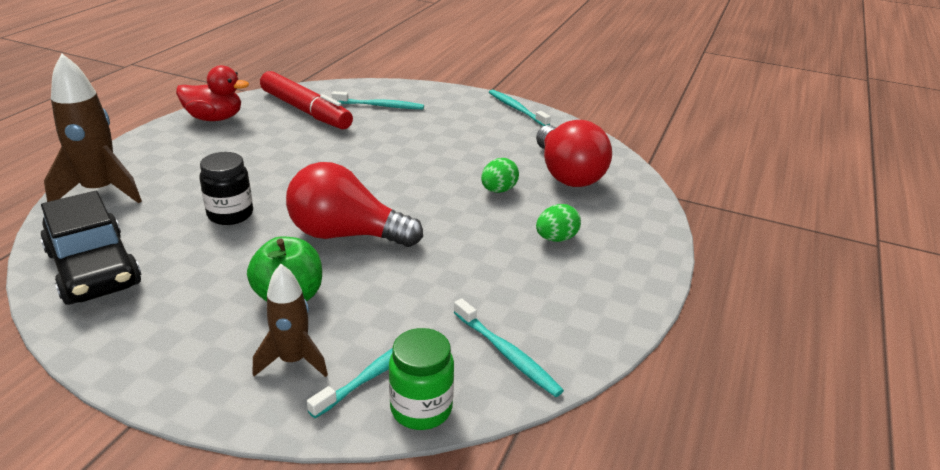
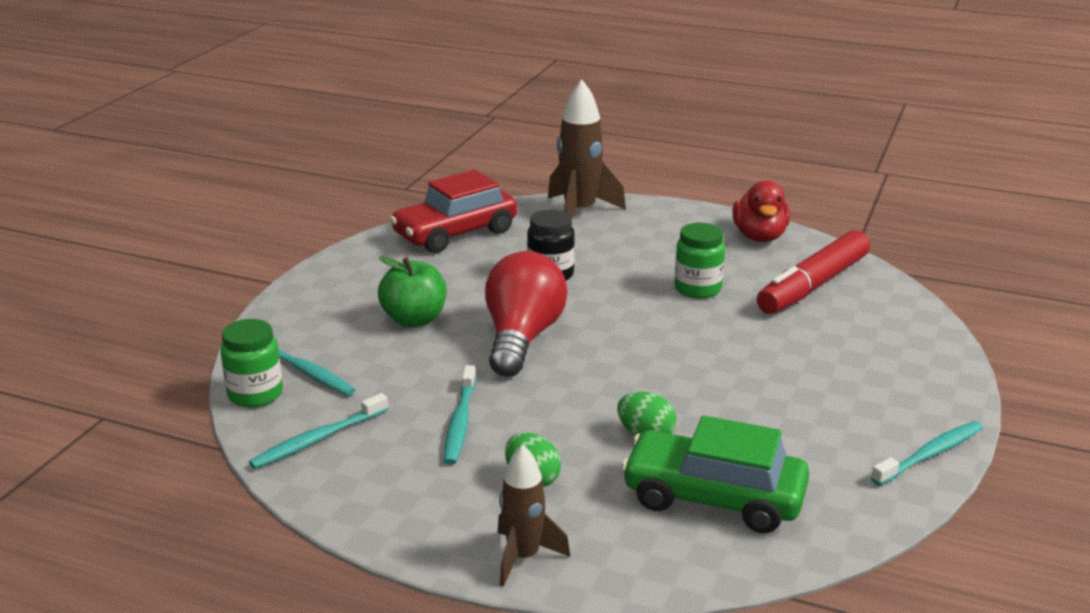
camera: 90 degrees right, 5 degrees down
(93, 269) = (455, 233): black car -> red car
(291, 151) = (697, 289): none -> green jar
(293, 360) = (326, 331): brown rocket -> brown rocket (523, 557)
(380, 106) = (861, 335): turquoise toothbrush -> turquoise toothbrush (460, 422)
(567, 174) = (713, 498): red light bulb -> green car

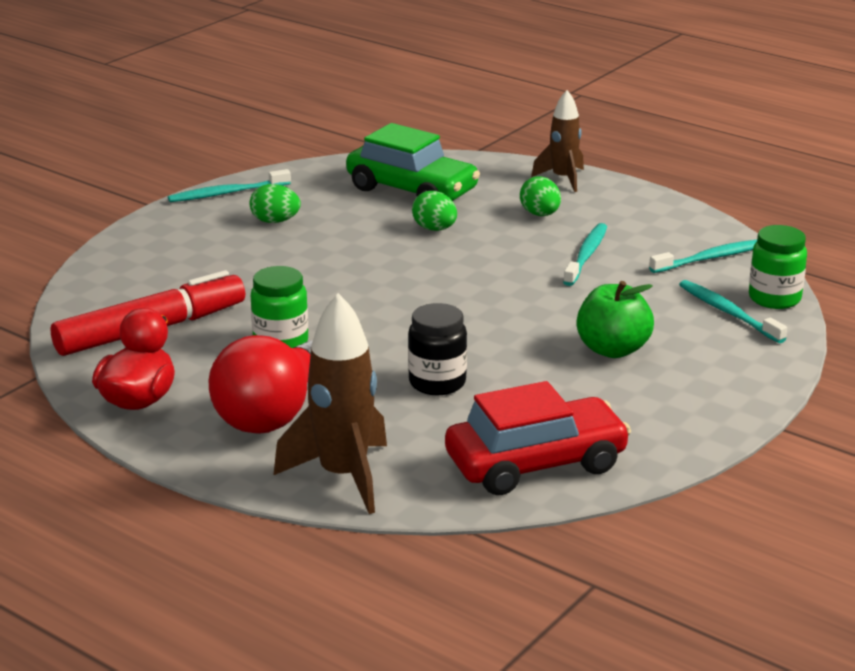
camera: 165 degrees left, 0 degrees up
(522, 338) = (503, 316): red light bulb -> red light bulb (273, 414)
(830, 419) = (275, 221): none -> green egg

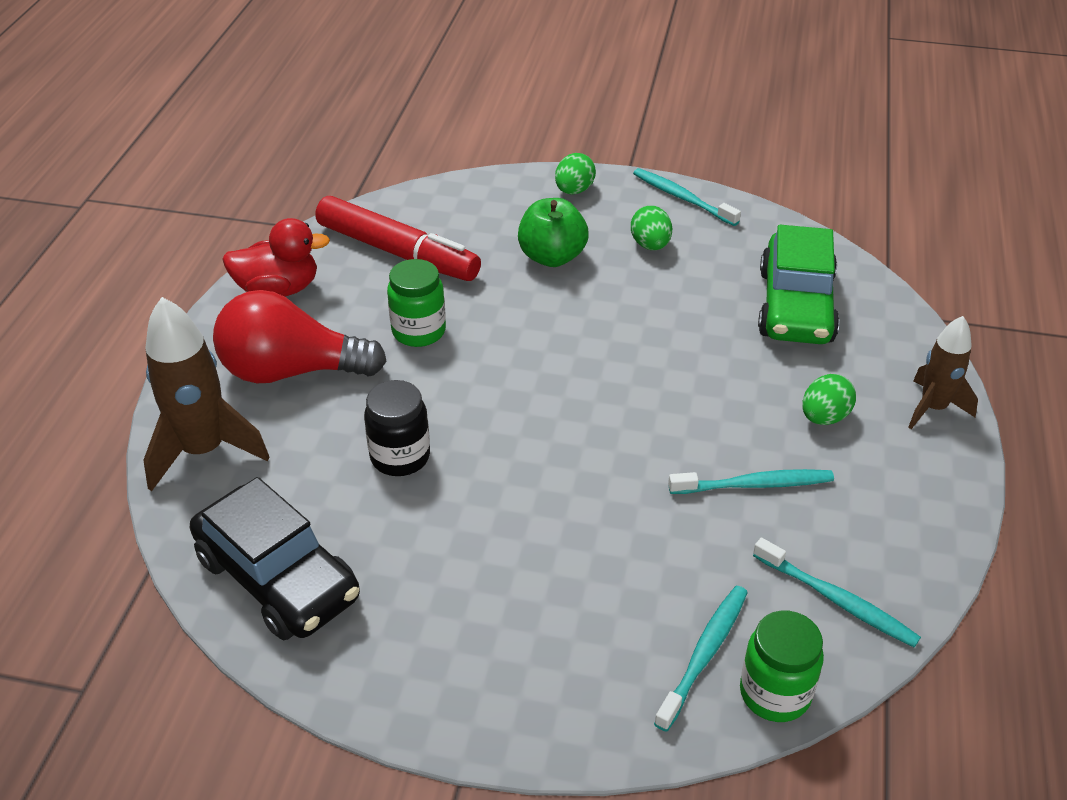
camera: 65 degrees right, 15 degrees up
(434, 229) = (721, 350): green egg -> green egg (574, 190)
(536, 464) = (278, 578): red car -> black car
(612, 349) = (546, 571): green apple -> green apple (552, 257)

